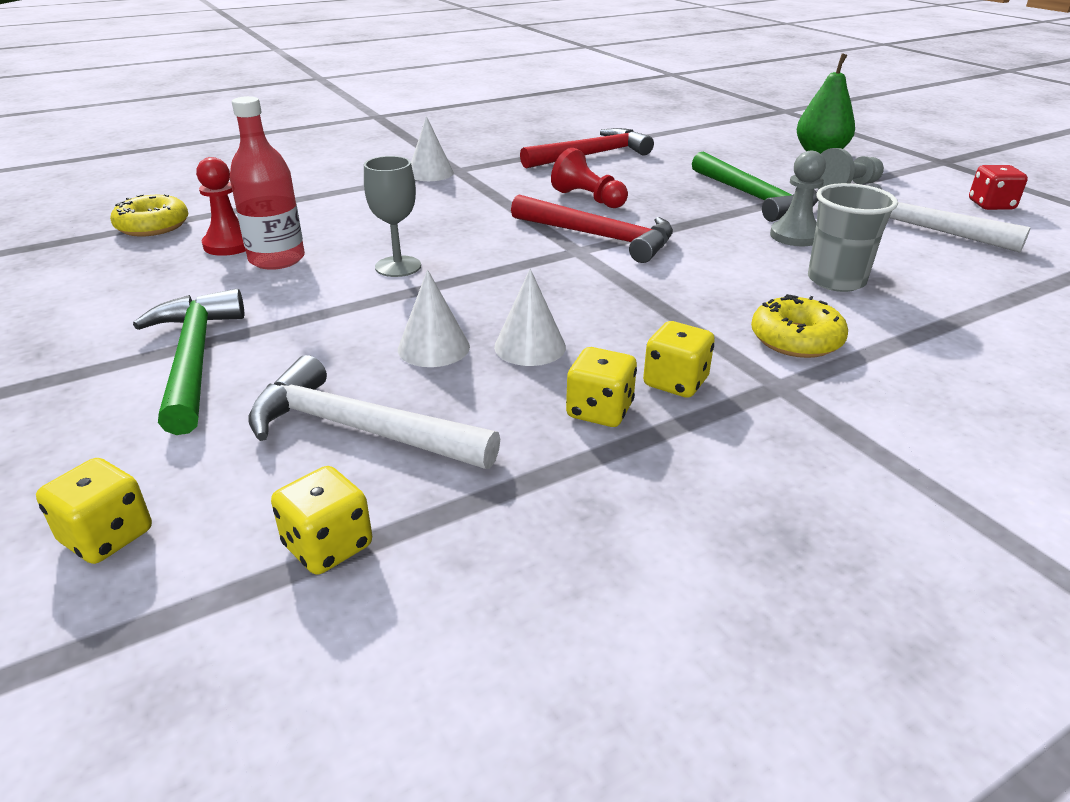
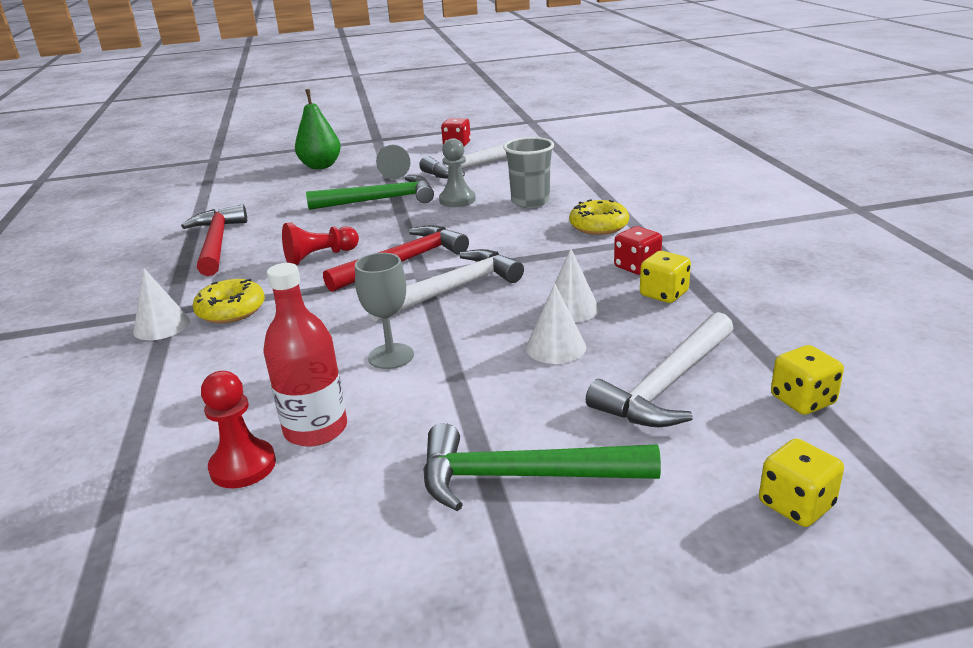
camera: 70 degrees left, 5 degrees down
(153, 226) = (109, 542): yellow donut -> yellow donut (231, 310)
(547, 272) = (452, 290): none -> white hammer
(675, 382) = (637, 267): yellow dice -> red dice

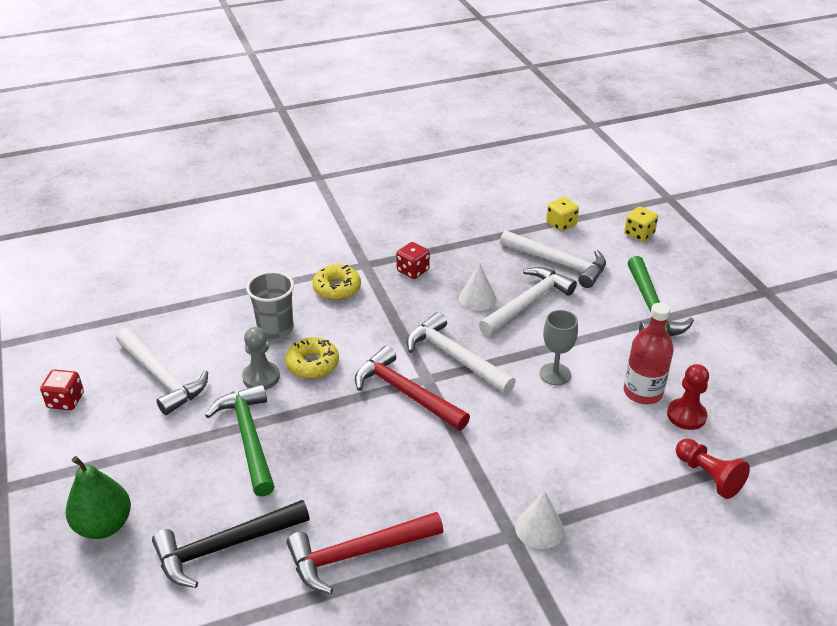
camera: 100 degrees left, 10 degrees up
(231, 310) = (505, 487): yellow donut -> yellow donut (312, 364)
(269, 199) = (224, 547): none -> black hammer
(319, 257) = (394, 453): red pawn -> red pawn (708, 476)
(392, 171) = (152, 445): grey pawn -> none
(555, 347) = (528, 303): white cone -> white hammer
(664, 294) = (453, 261): yellow dice -> none

